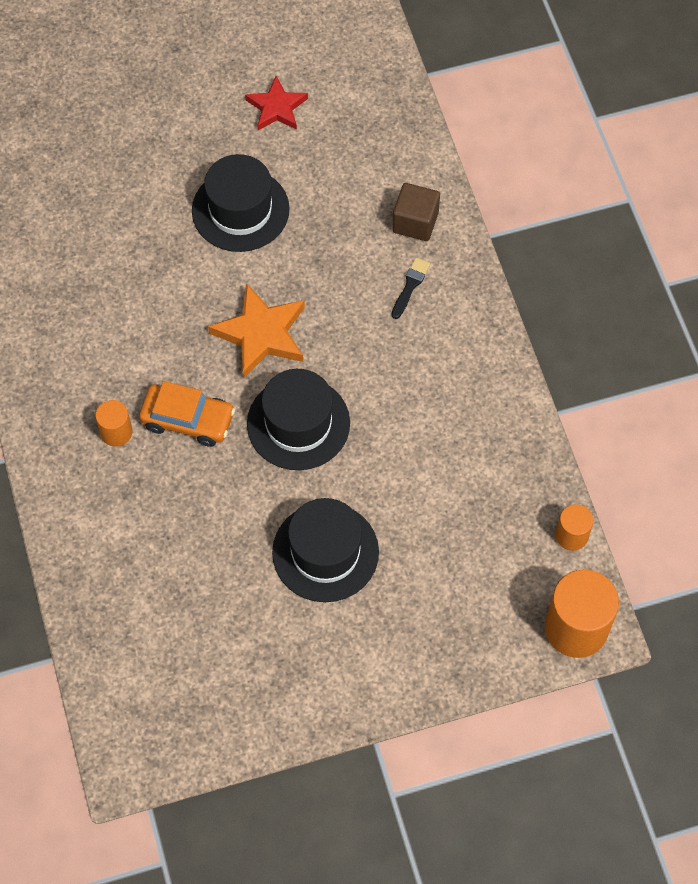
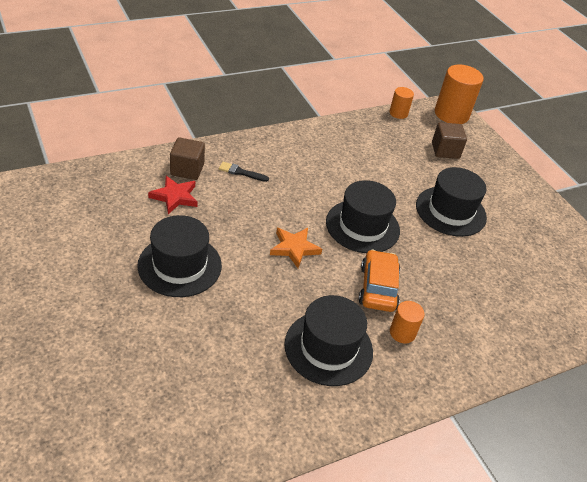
camera: 105 degrees left, 20 degrees down
(105, 349) = (328, 348): none -> black hat
(261, 334) = (294, 248): orange star -> orange star, size x0.67
(276, 107) = (73, 246): red star -> red star (175, 197)
(471, 586) = (445, 150): none -> brown cube

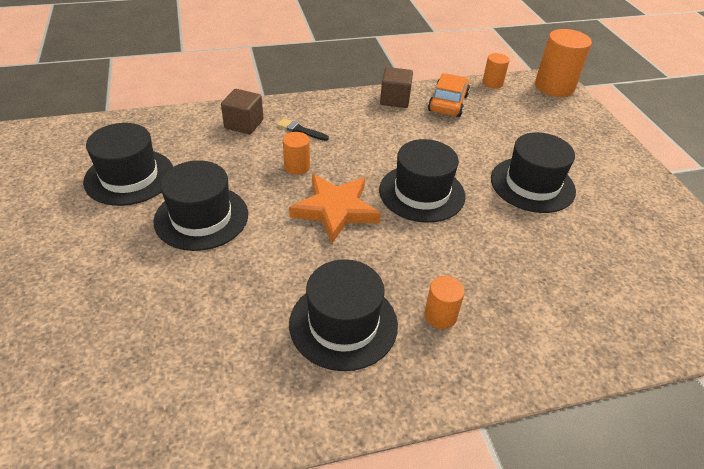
camera: 15 degrees right, 0 degrees up
(99, 231) = (129, 177): none -> black hat
(175, 197) = (221, 149): red star -> none
(249, 209) = (297, 167): none -> orange cylinder
(294, 248) = (335, 210): orange star -> orange star, size x1.50
(378, 288) = (423, 261): orange car -> orange car (448, 103)
(445, 150) = (539, 122): brown cube -> brown cube (395, 100)

